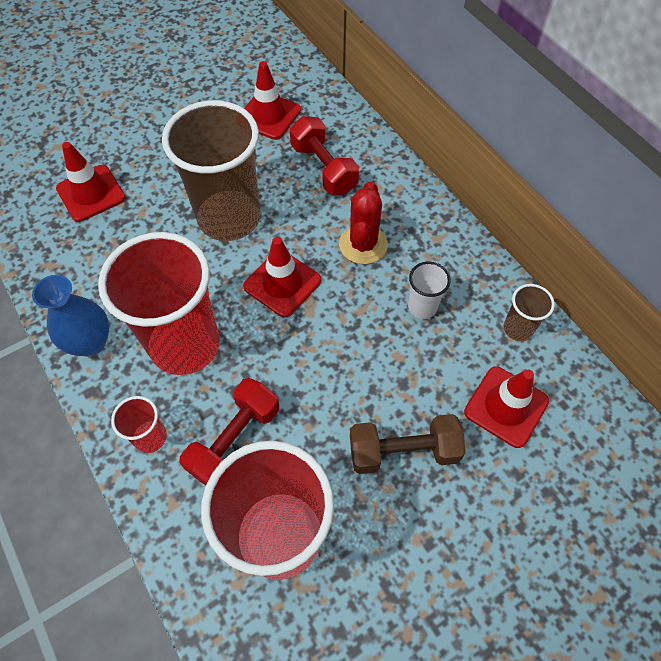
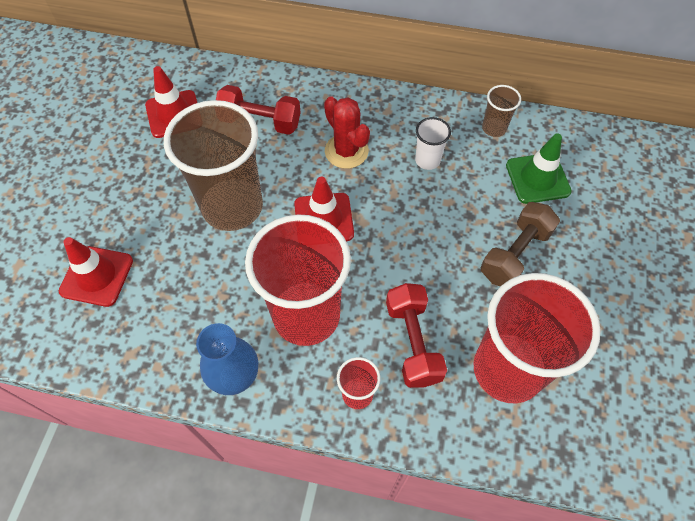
camera: 45 degrees left, 0 degrees up
(506, 406) = (537, 178): red traffic cone -> green traffic cone

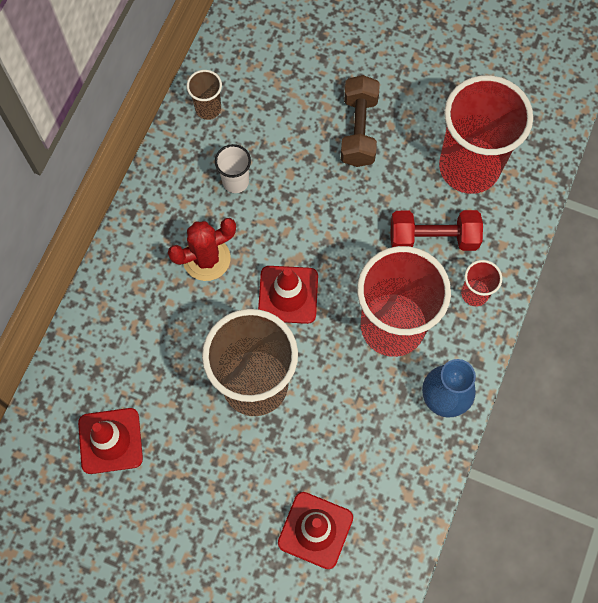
camera: 80 degrees left, 10 degrees up
(260, 121) = (144, 344): red dumbbell -> none
(515, 254) = (359, 130): brown dumbbell -> brown dumbbell turned 45 degrees clockwise
(537, 178) = (278, 86): green traffic cone -> none

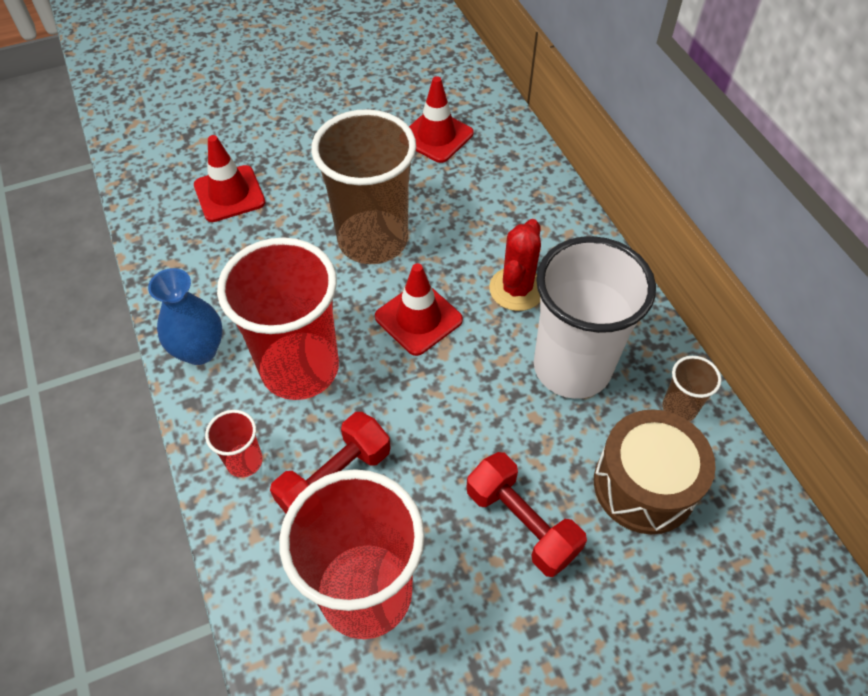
camera: 135 degrees right, 15 degrees down
(235, 181) = (572, 367): white cup -> white cup, size x2.31
(276, 92) = (644, 485): none -> brown drum
(359, 130) = (521, 523): brown dumbbell -> red dumbbell

